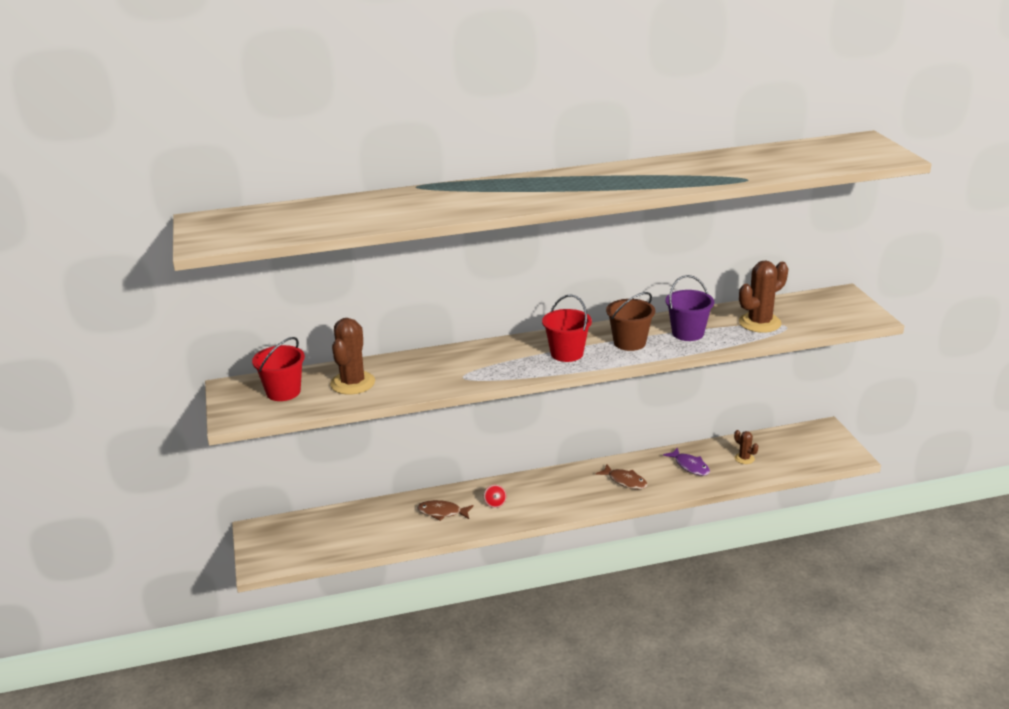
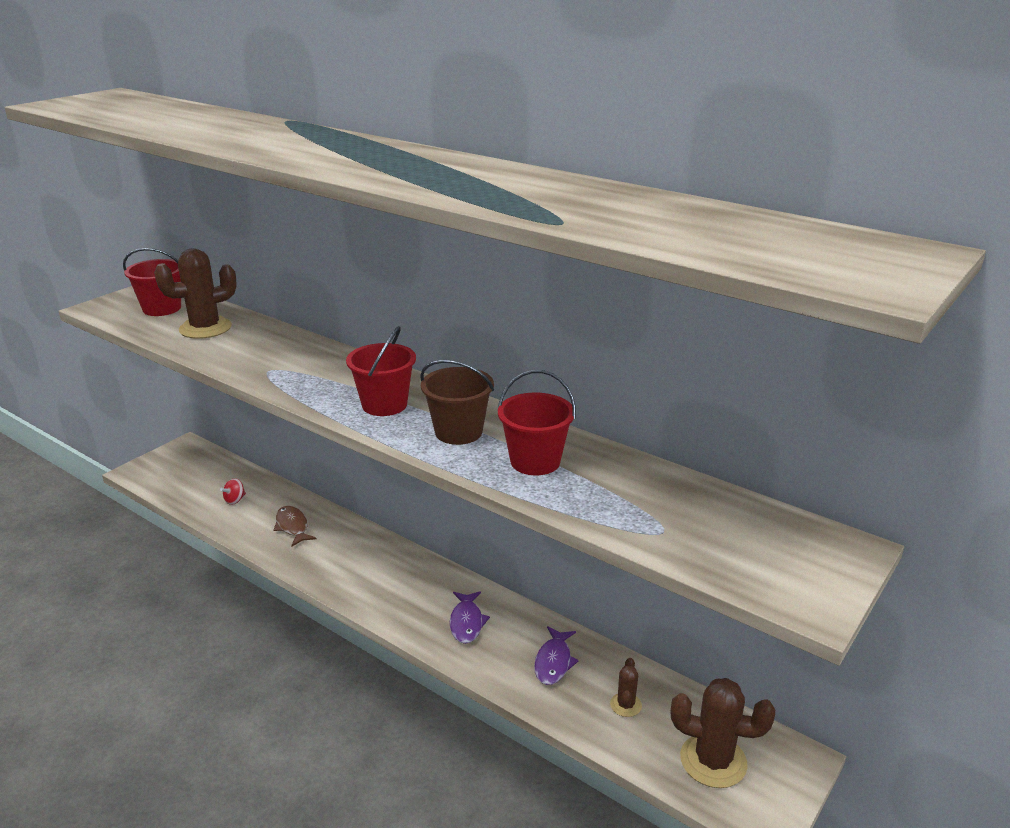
camera: 50 degrees right, 0 degrees up
(495, 503) = (337, 551): red spinning top -> red spinning top (235, 500)
(625, 481) = (467, 622): brown fish -> purple fish
(687, 333) = (535, 461): purple bucket -> red bucket
(759, 323) = (641, 505): brown cactus -> brown cactus (713, 761)

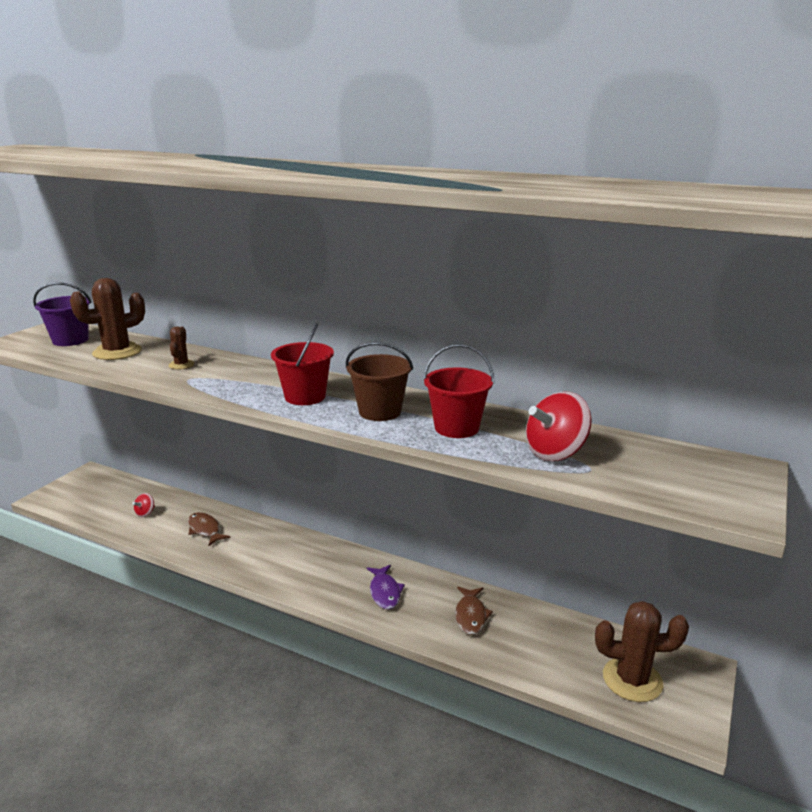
camera: 10 degrees left, 5 degrees down
(162, 308) = (70, 340): red bucket -> purple bucket
(554, 662) = (471, 616): purple fish -> brown fish
(625, 705) = (543, 643): brown cactus -> brown cactus (181, 365)
(632, 505) = (555, 453): none -> red spinning top

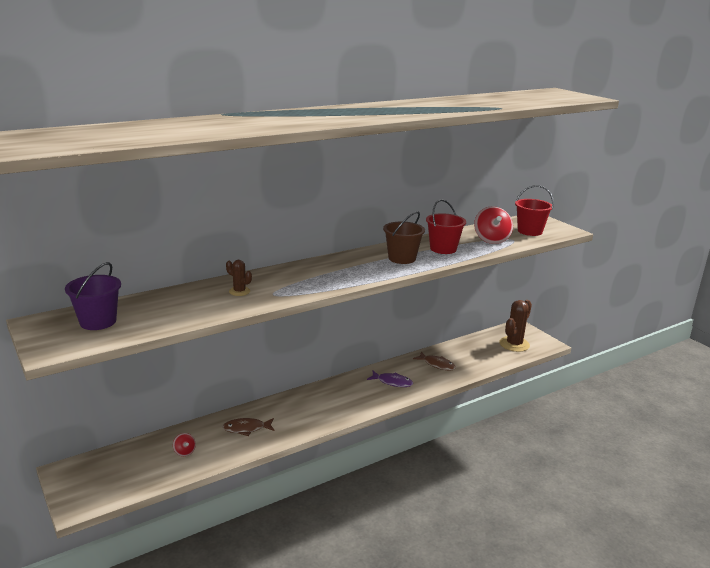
camera: 60 degrees left, 0 degrees up
(117, 352) = (168, 308): brown cactus -> none
(305, 397) = (355, 269): red bucket -> red bucket (530, 231)

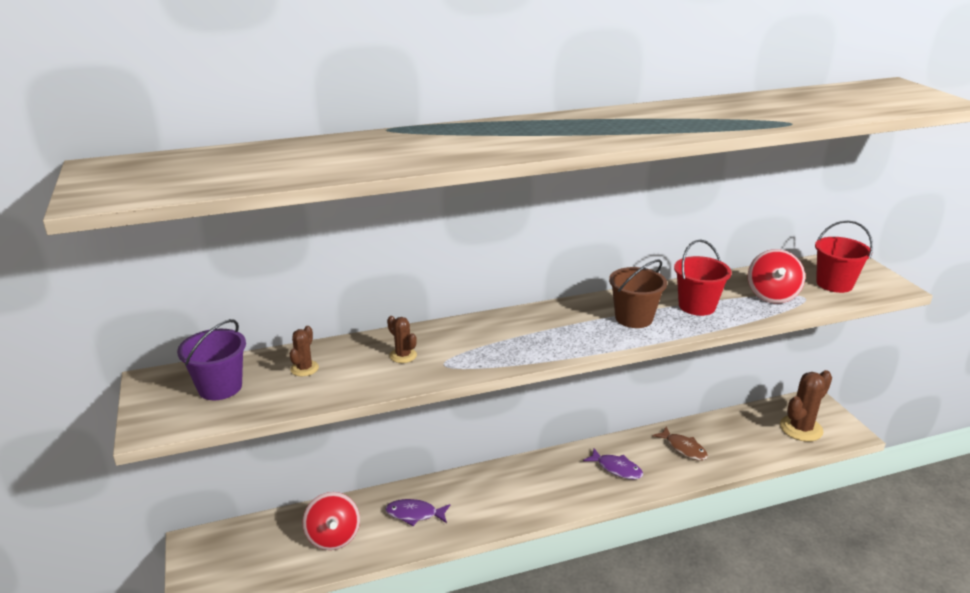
camera: 15 degrees right, 5 degrees up
(163, 305) = (304, 368): none -> brown cactus
(184, 452) = (333, 537): red spinning top -> red spinning top, size x2.01
(246, 429) = (414, 514): brown fish -> purple fish

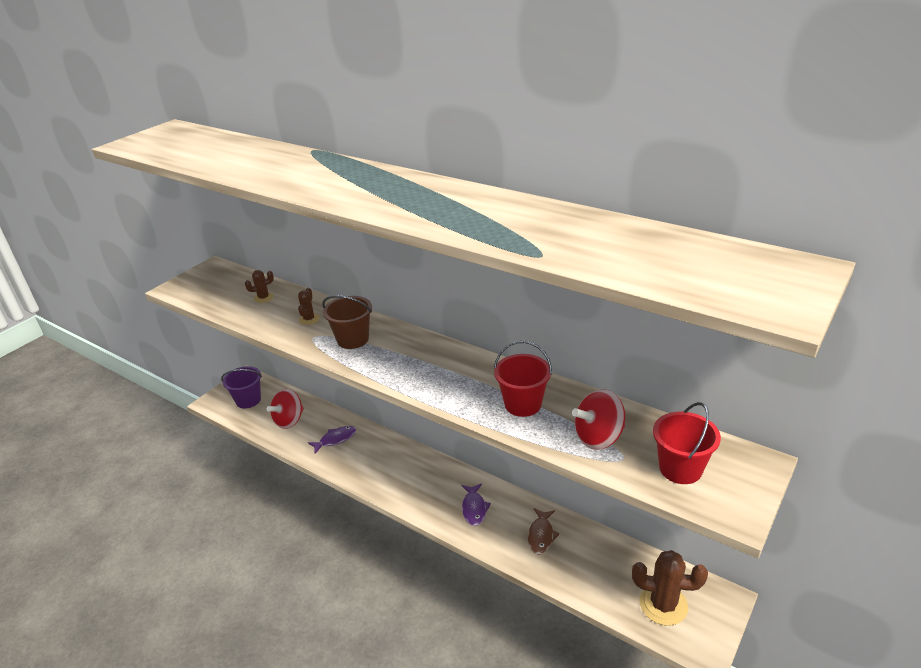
camera: 55 degrees right, 5 degrees up
(220, 387) = (223, 286): purple bucket -> purple bucket (248, 400)
(414, 514) = (335, 439): purple fish -> purple fish turned 90 degrees clockwise
(634, 318) = (463, 382): brown bucket -> brown bucket (353, 339)

